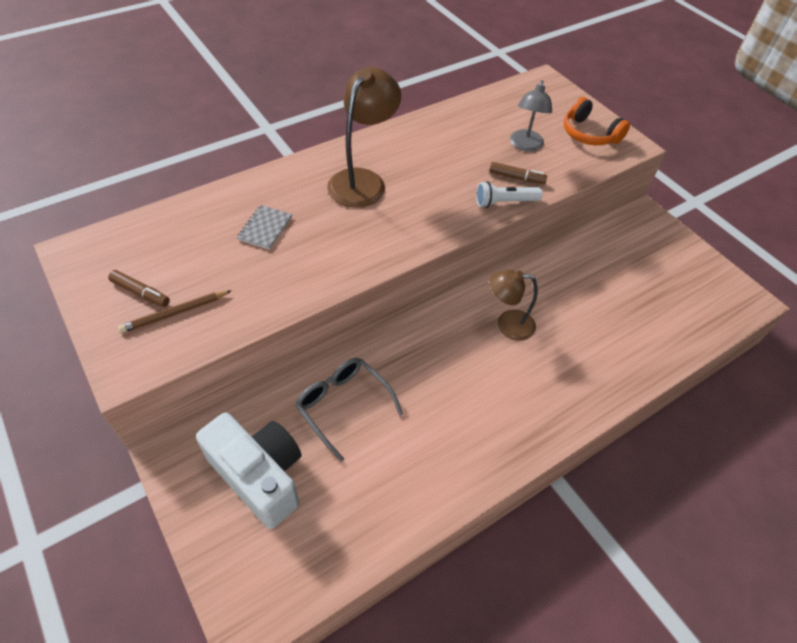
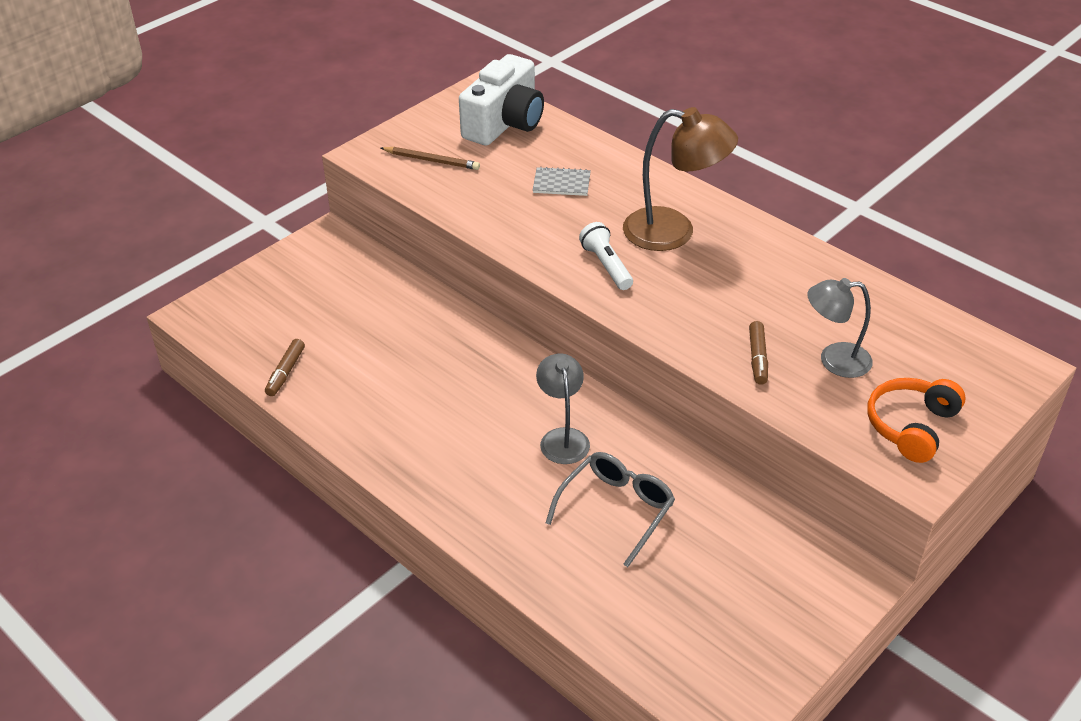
camera: 80 degrees right, 10 degrees down
(140, 293) = (448, 137): brown marker -> brown marker (285, 372)
(175, 313) = (432, 160): brown pencil -> brown pencil turned 150 degrees clockwise
(259, 475) = (320, 289): white camera -> white camera (505, 123)
(343, 405) = (407, 325): grey glasses -> grey glasses (616, 509)
(505, 202) = (701, 352): white flashlight -> white flashlight (606, 266)
(507, 324) = (562, 438): brown lamp -> grey lamp

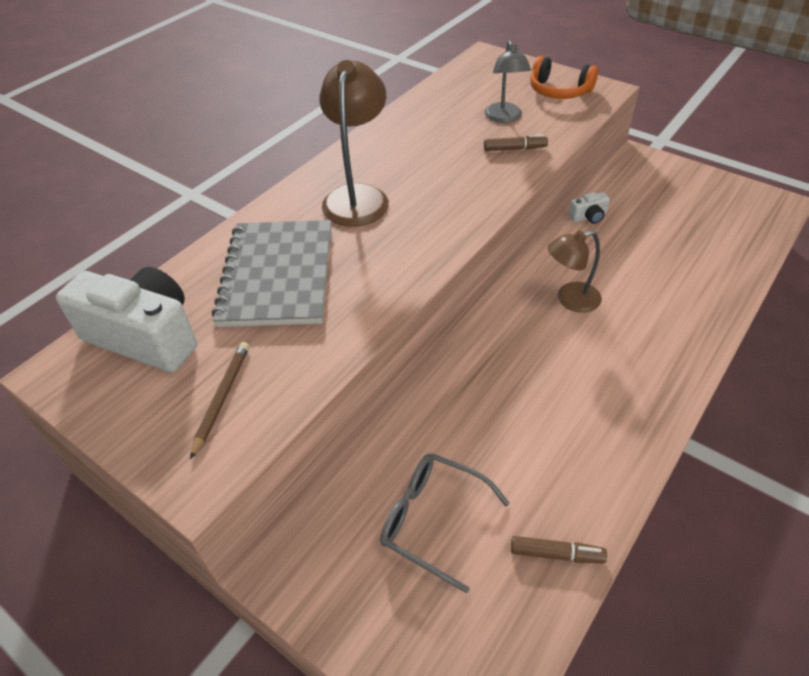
camera: 95 degrees left, 5 degrees up
(561, 183) = (277, 275): grey notebook -> grey notebook, size x2.34
(562, 438) = (570, 300): grey lamp -> brown lamp
(606, 266) = (415, 233): white flashlight -> none
(616, 509) = (634, 262): grey glasses -> grey glasses (432, 520)
(712, 487) = (588, 217): none -> white camera

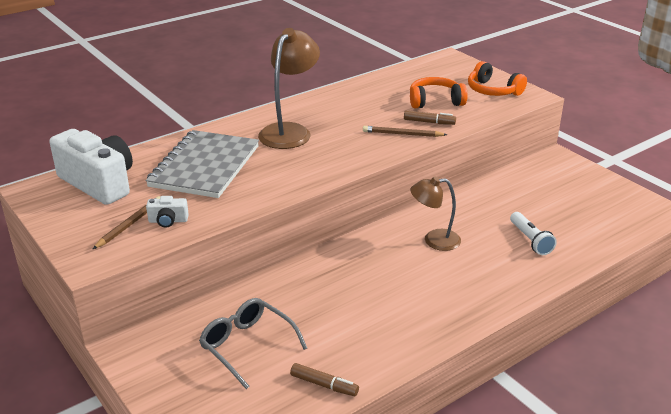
camera: 15 degrees right, 15 degrees down
(494, 172) = (402, 134): none -> brown pencil
(504, 118) = (435, 101): grey lamp -> orange headphones
(588, 217) = (486, 190): white camera -> white camera (168, 221)
(671, 274) = (530, 240): none -> white flashlight

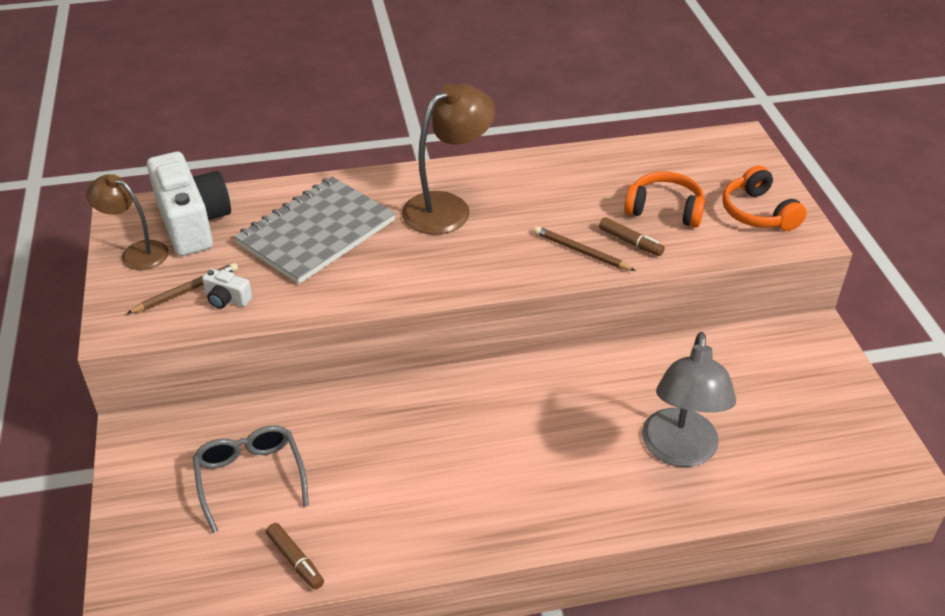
camera: 25 degrees right, 10 degrees up
(434, 240) = (556, 409): brown lamp -> brown lamp (137, 252)
(530, 240) = (679, 451): white flashlight -> grey lamp

